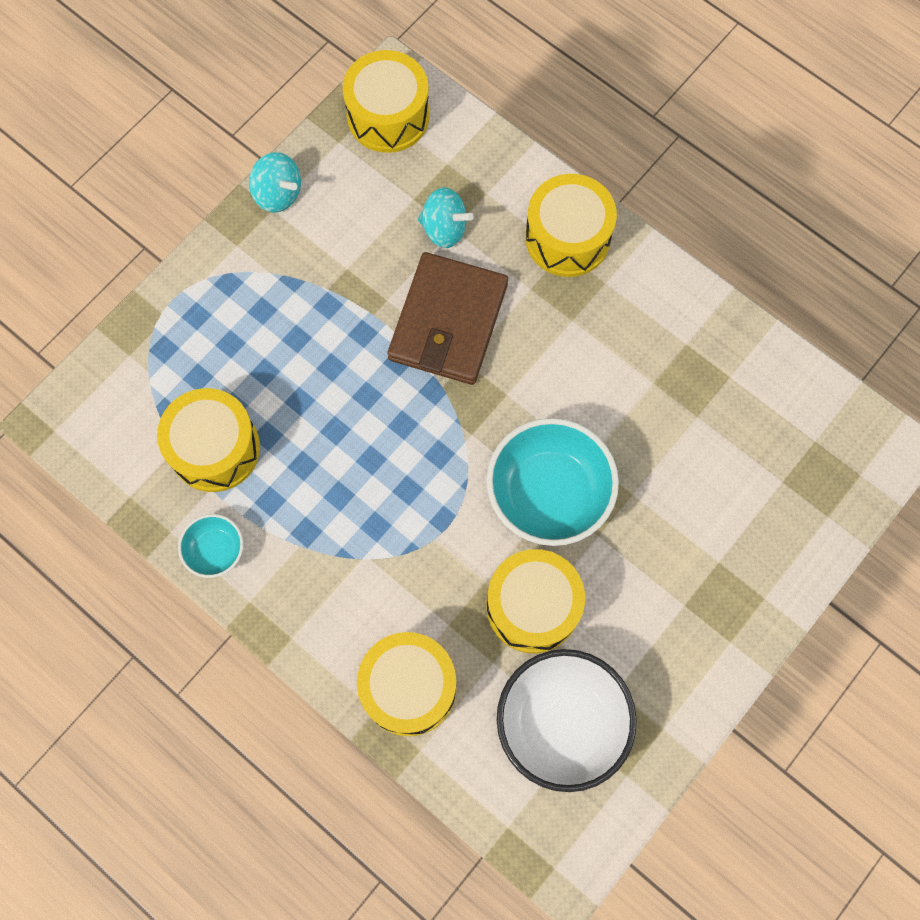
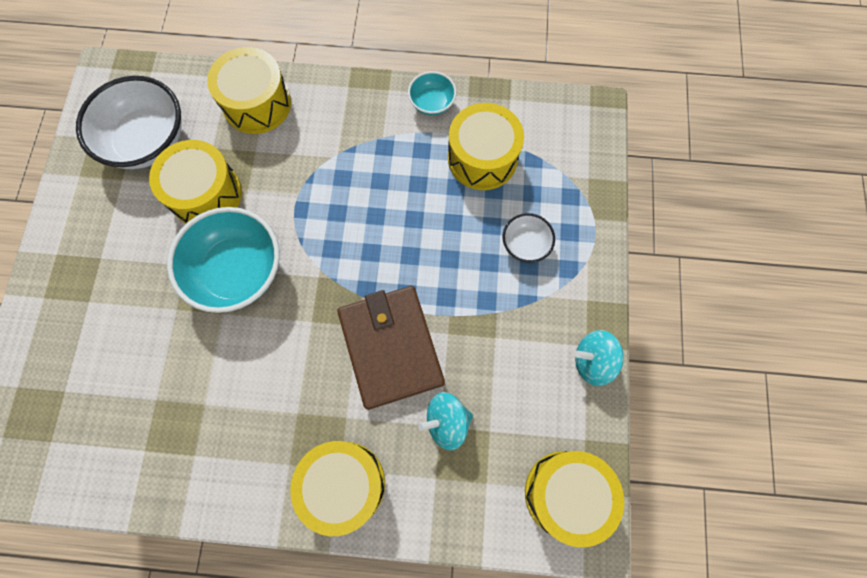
camera: 145 degrees right, 0 degrees up
(248, 332) = (525, 244): none -> white bowl

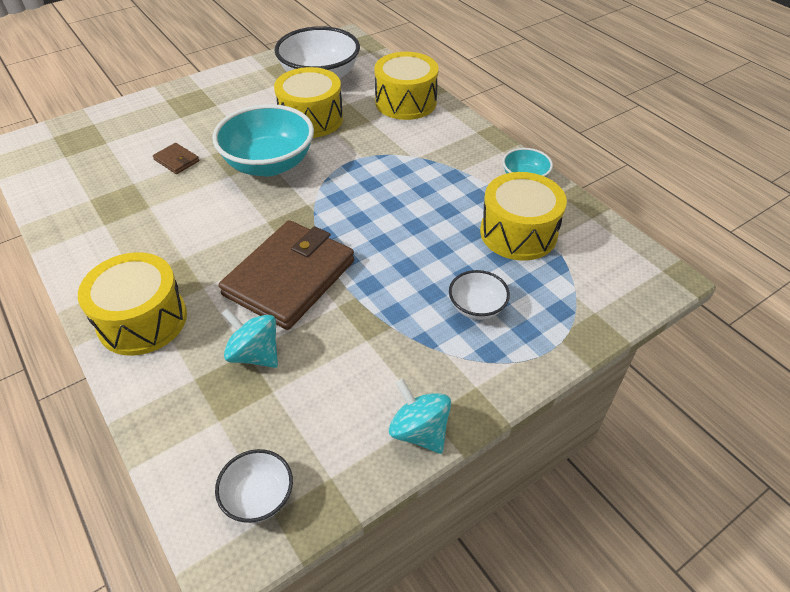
camera: 50 degrees right, 25 degrees down
(157, 344) = (177, 160): none -> brown wallet
(566, 494) = (258, 497): yellow drum -> white bowl

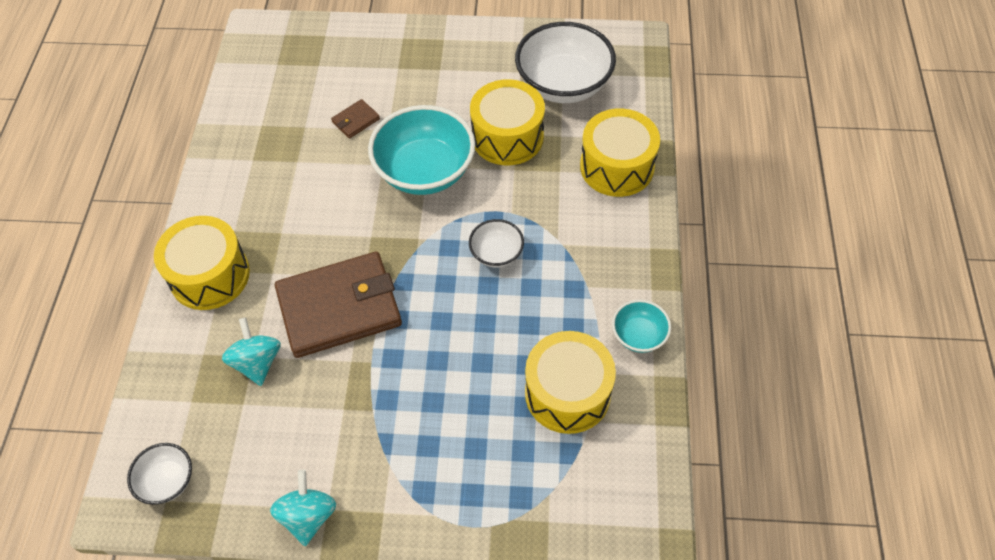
camera: 40 degrees right, 10 degrees up
(177, 160) = (355, 120): brown wallet -> brown wallet turned 60 degrees clockwise
(476, 307) = (455, 442): white bowl -> white bowl (496, 253)

